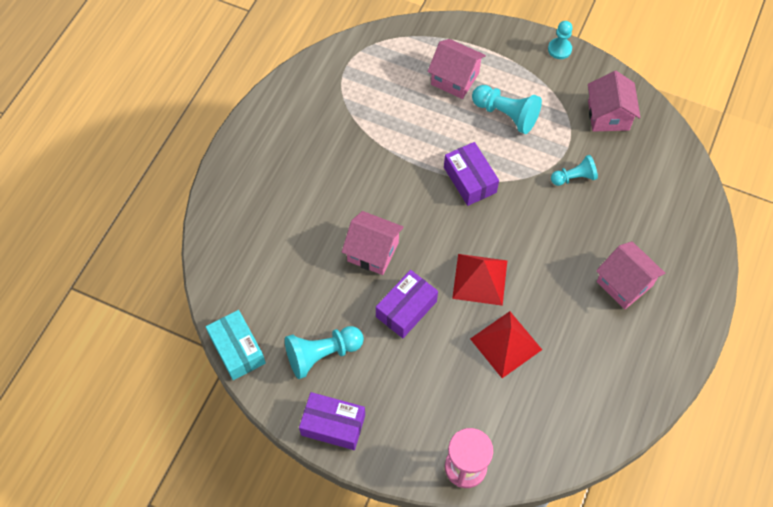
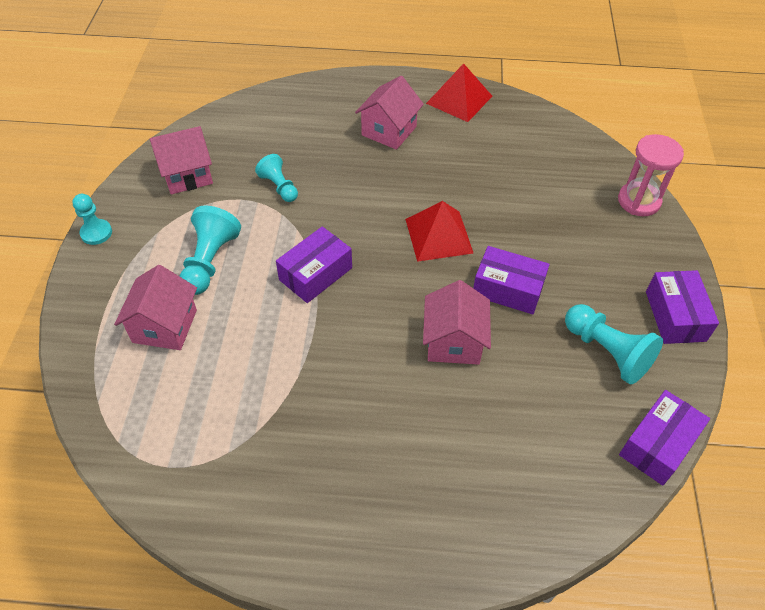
camera: 110 degrees left, 10 degrees down
(237, 349) = (658, 444): turquoise box -> purple box
(505, 344) = (499, 200): red pyramid -> red pyramid (459, 99)

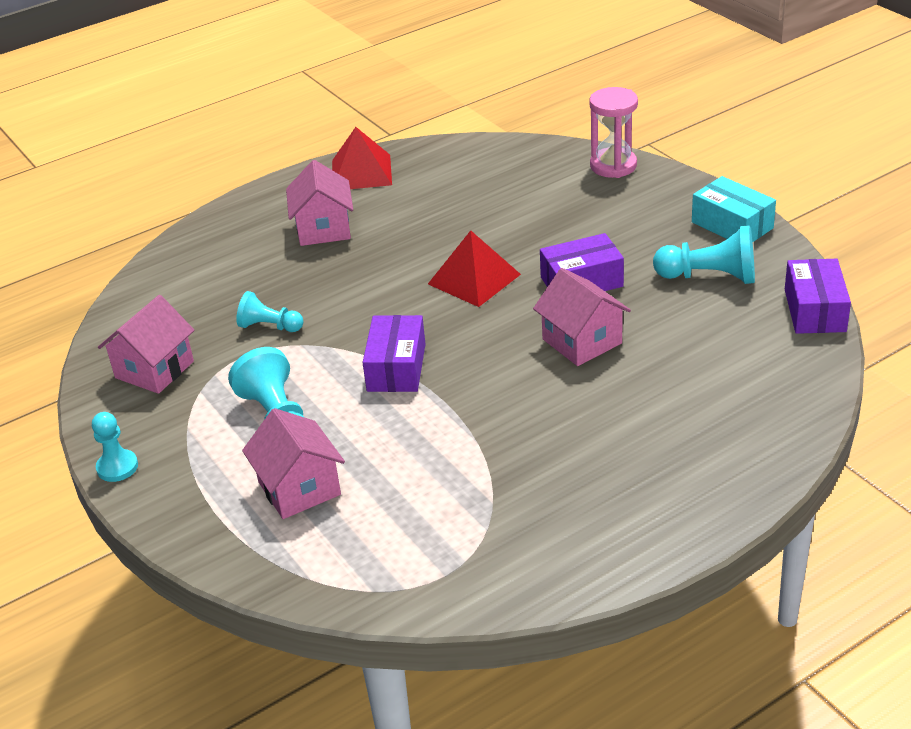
camera: 35 degrees left, 15 degrees down
(675, 316) = (732, 225): purple box -> turquoise box

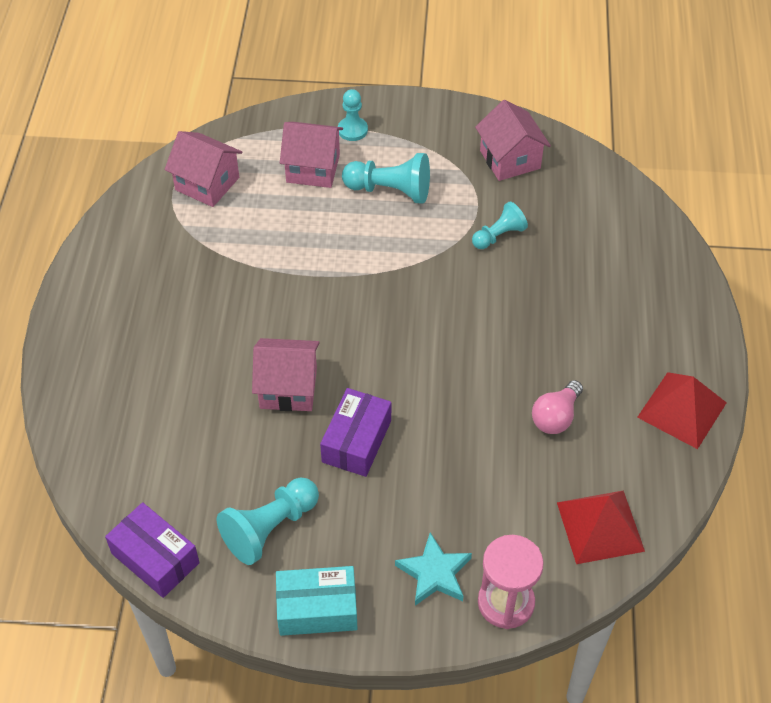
camera: 125 degrees right, 15 degrees up
(117, 467) = (424, 105): turquoise pawn -> turquoise pawn (352, 130)
(323, 229) = (606, 333): pink house -> pink house (207, 184)
(396, 367) = (376, 273): purple box -> none
(436, 214) = (556, 417): none -> pink light bulb
(474, 279) = (433, 379): red pyramid -> red pyramid (600, 526)
(634, 198) = (434, 573): none -> turquoise star

